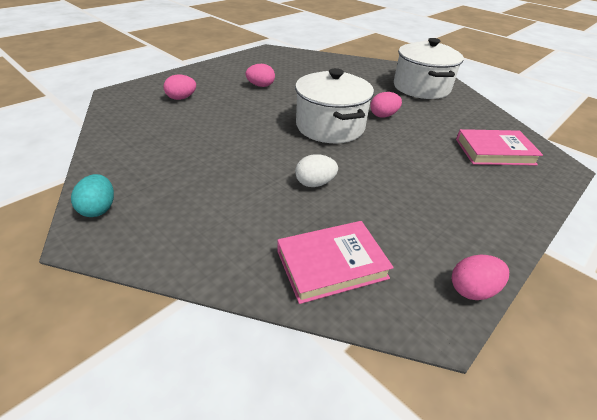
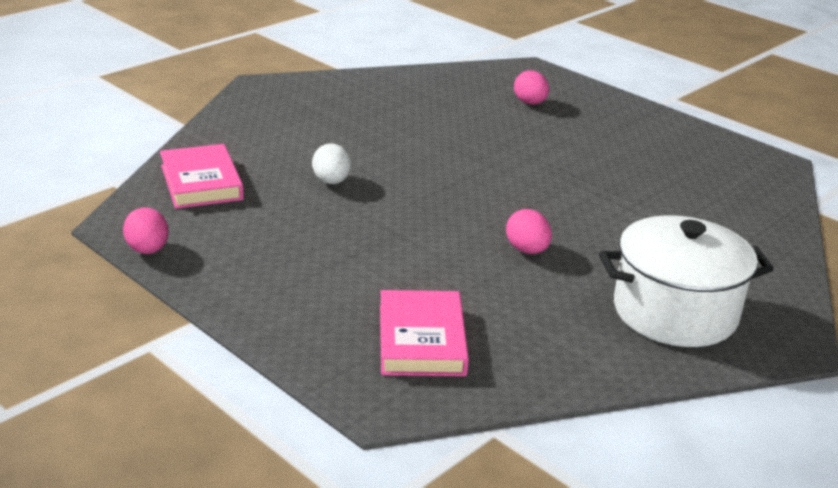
camera: 90 degrees right, 10 degrees down
(99, 209) = (295, 85): turquoise egg -> none
(261, 86) = (598, 153): pink egg -> none
(330, 126) = (475, 201): white pot -> none

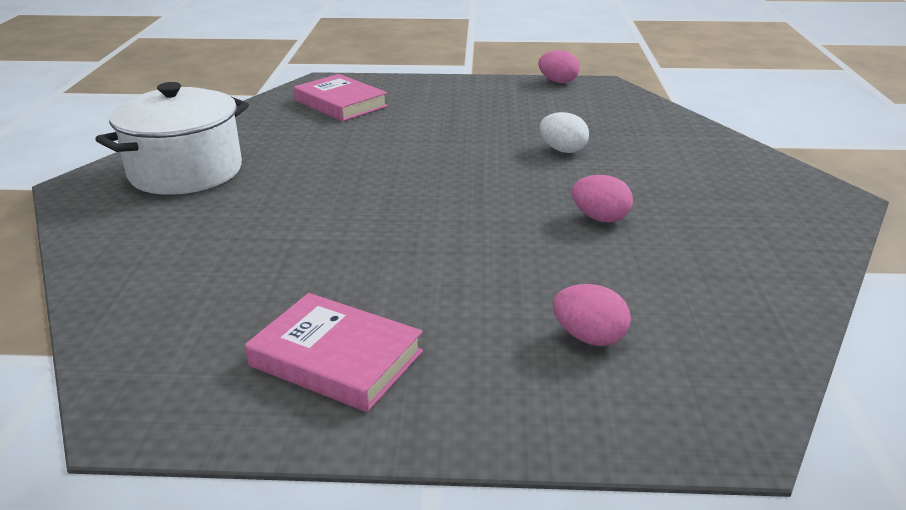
camera: 140 degrees right, 0 degrees up
(201, 182) = (630, 115): pink book -> pink book (336, 358)
(527, 250) = (342, 167): pink egg -> pink egg (600, 218)

